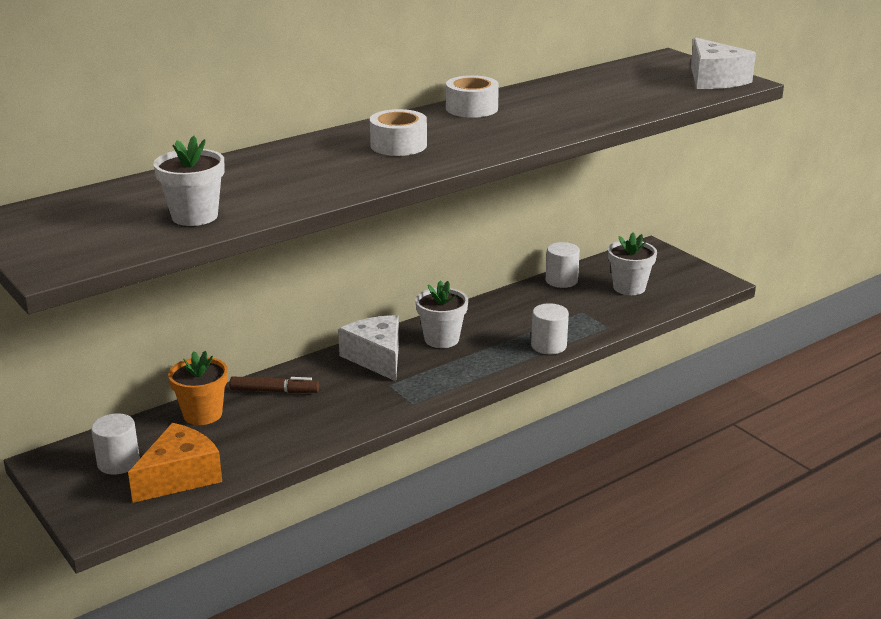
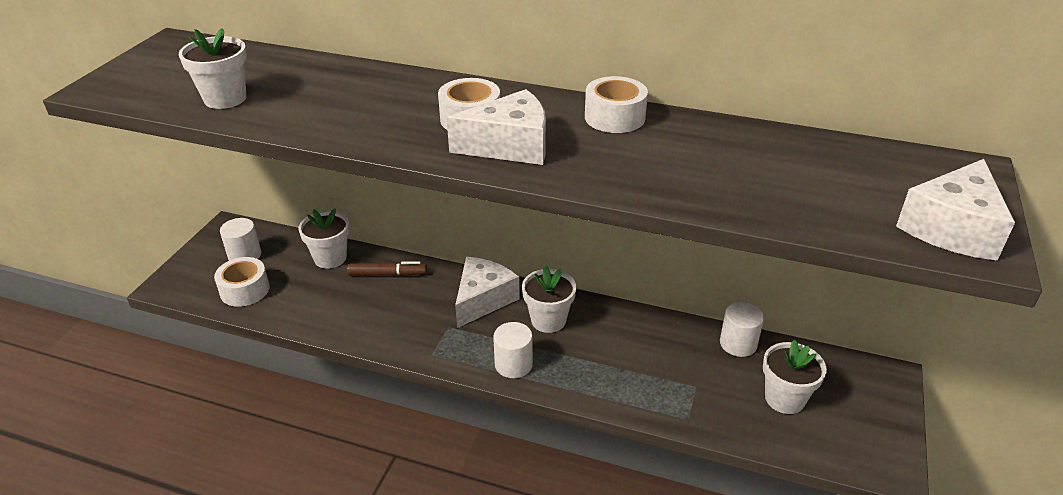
camera: 55 degrees right, 10 degrees up
(180, 476) = (245, 290): orange cheese -> white tape
(202, 414) = (330, 258): orange flower pot -> white flower pot
(274, 391) = (387, 274): brown marker -> brown marker turned 60 degrees counterclockwise
(459, 144) = (510, 146): none -> white cheese
(548, 345) = (606, 393): white cylinder -> white cylinder (513, 364)

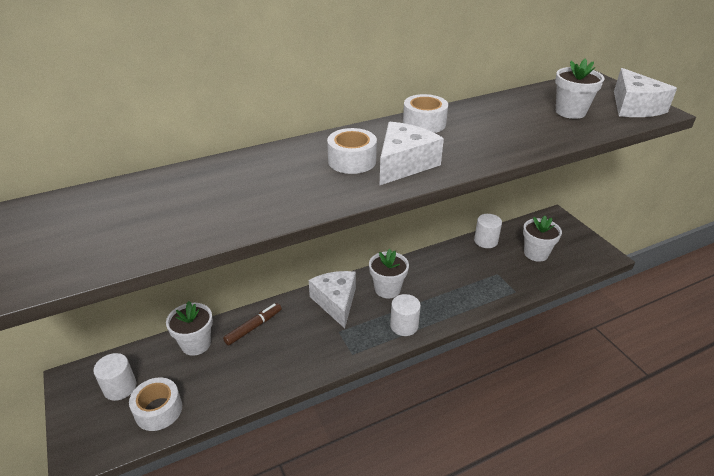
camera: 45 degrees left, 0 degrees up
(225, 99) = (145, 234): white flower pot -> white flower pot (570, 112)

